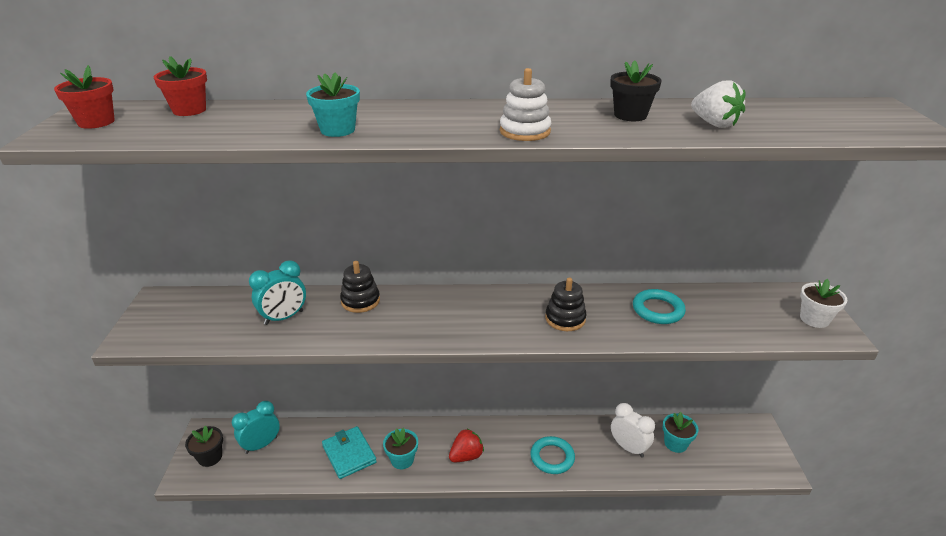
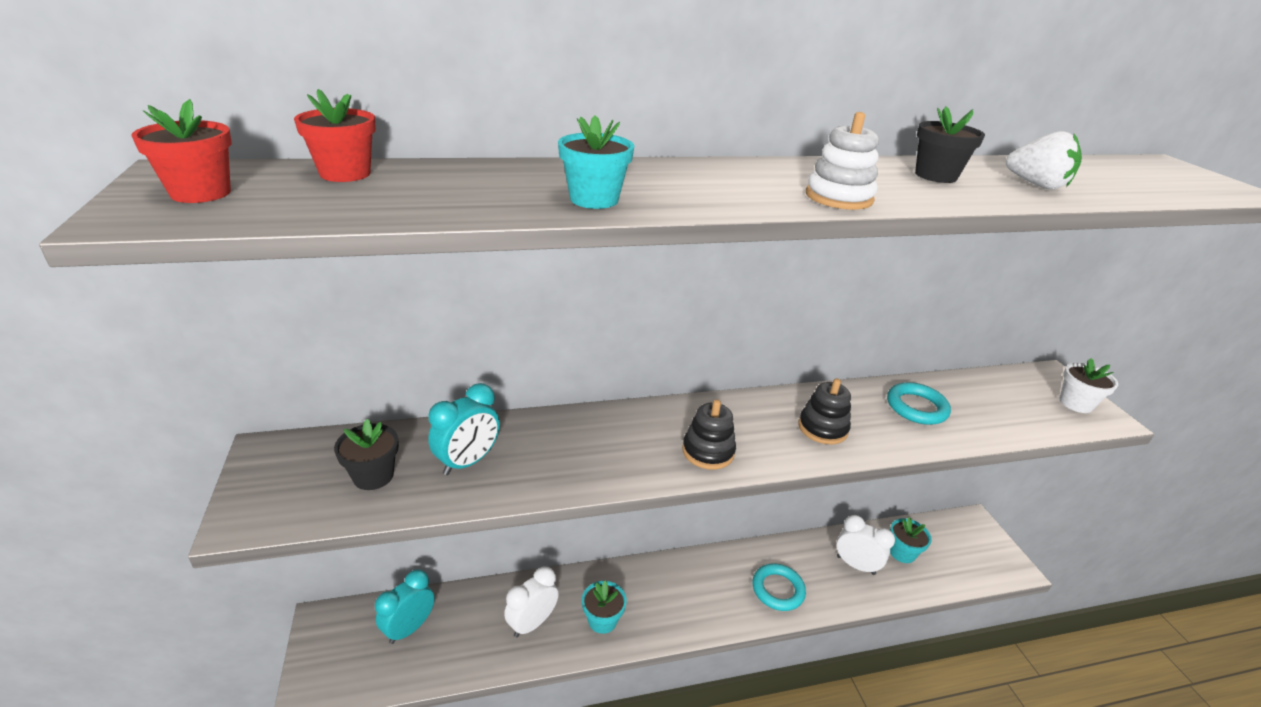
camera: 15 degrees left, 0 degrees up
(210, 457) = (340, 657): black flower pot -> black flower pot (373, 476)
(349, 454) = (532, 623): turquoise wallet -> white clock
(360, 301) = (562, 428): black stacking toy -> black stacking toy (708, 451)
(466, 456) = (679, 603): red strawberry -> none

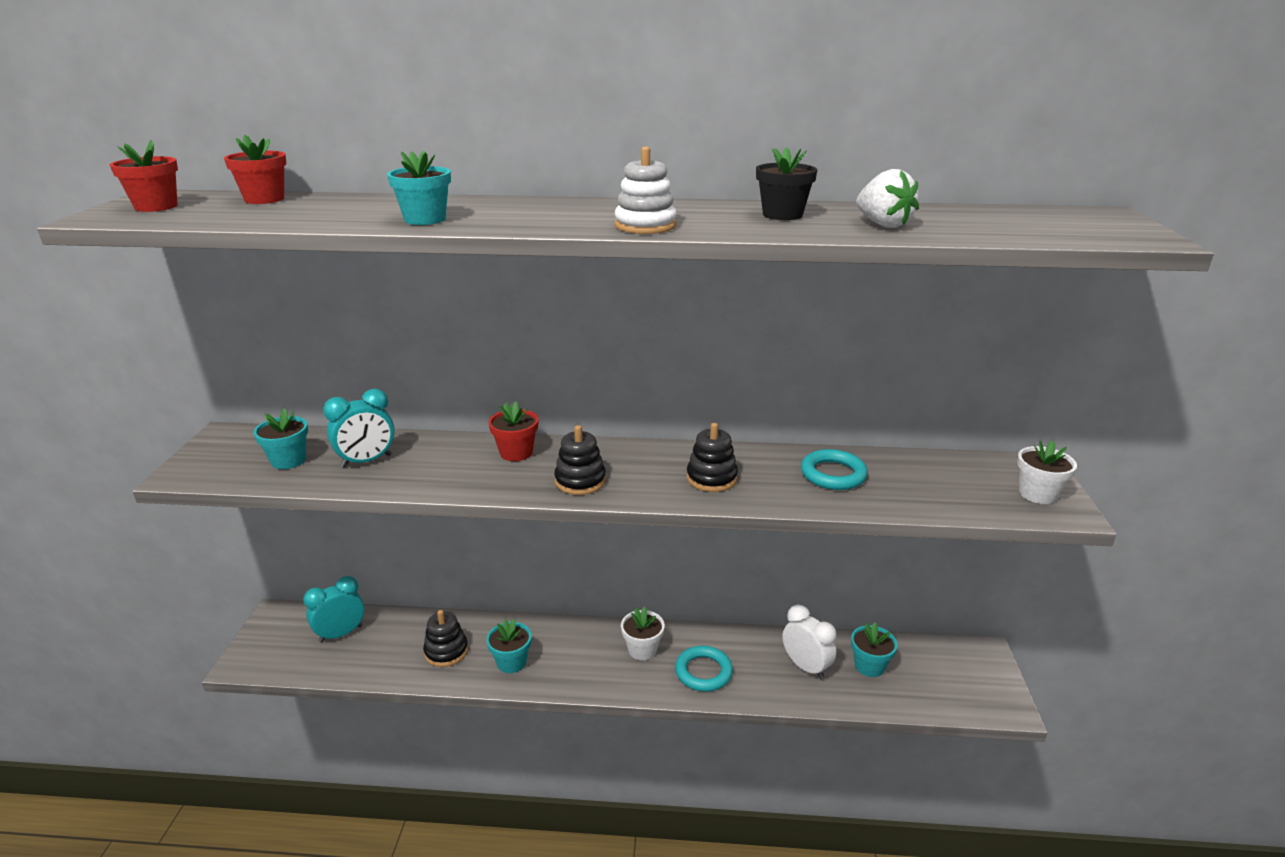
camera: 20 degrees right, 5 degrees down
(373, 476) = (288, 460): black flower pot -> turquoise flower pot
(532, 623) = (446, 651): white clock -> black stacking toy
(621, 426) = (516, 453): none -> red flower pot
(715, 578) = (642, 649): none -> white flower pot

